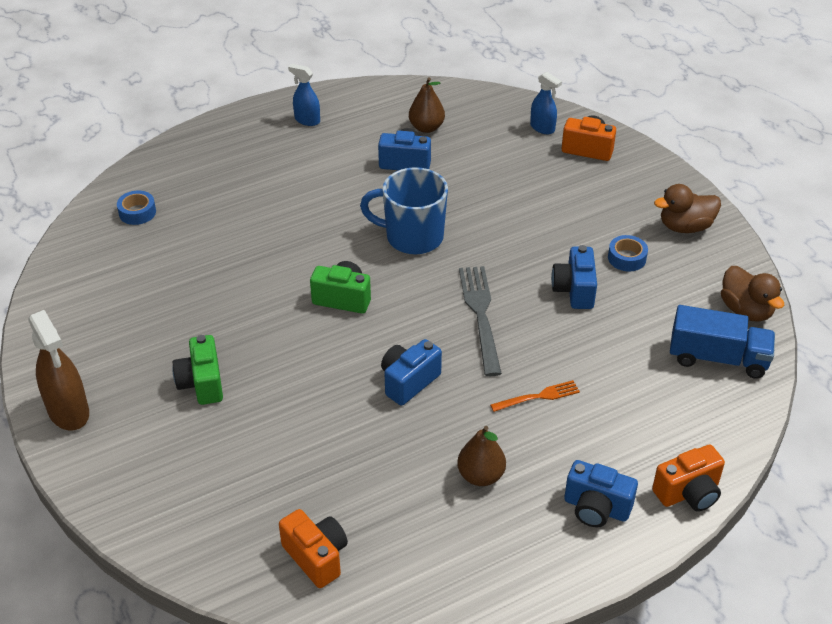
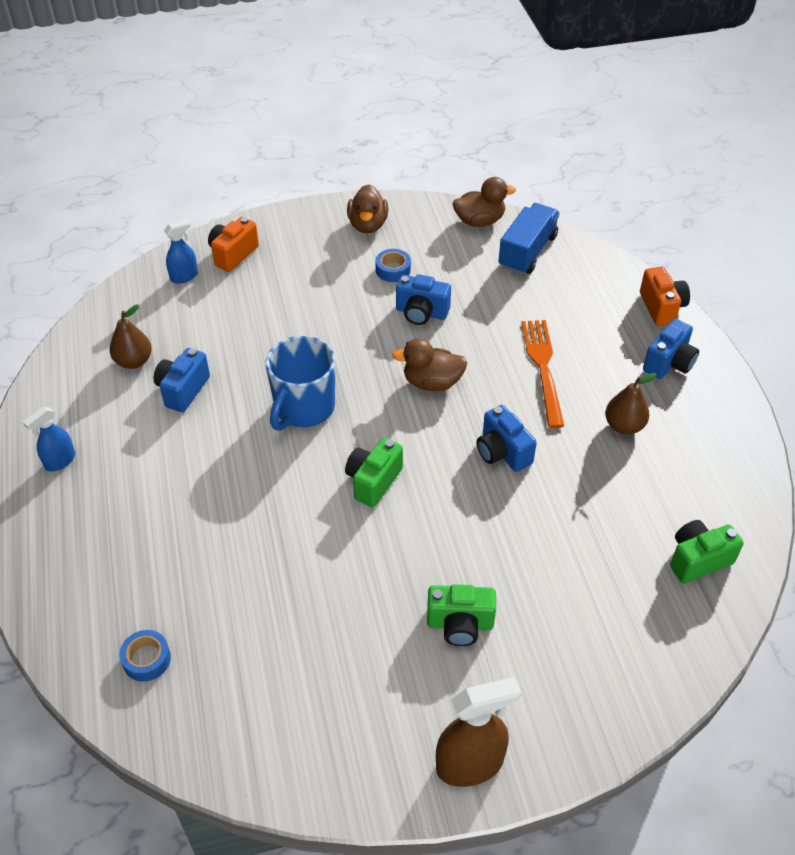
camera: 75 degrees left, 5 degrees up
(316, 557) = (698, 560): orange camera -> green camera
(480, 315) = (432, 382): grey fork -> brown duck
(538, 397) = (543, 368): orange fork -> orange fork, size x1.76

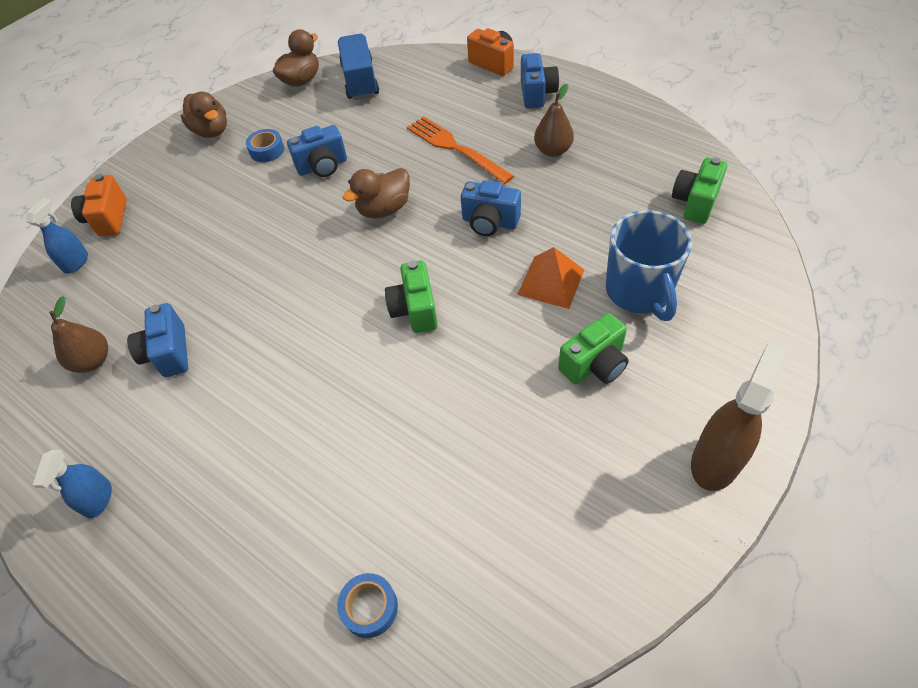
camera: 35 degrees left, 5 degrees up
(303, 408) = (297, 295): blue mug -> blue mug (639, 292)
(498, 536) = (551, 282): none -> orange pyramid

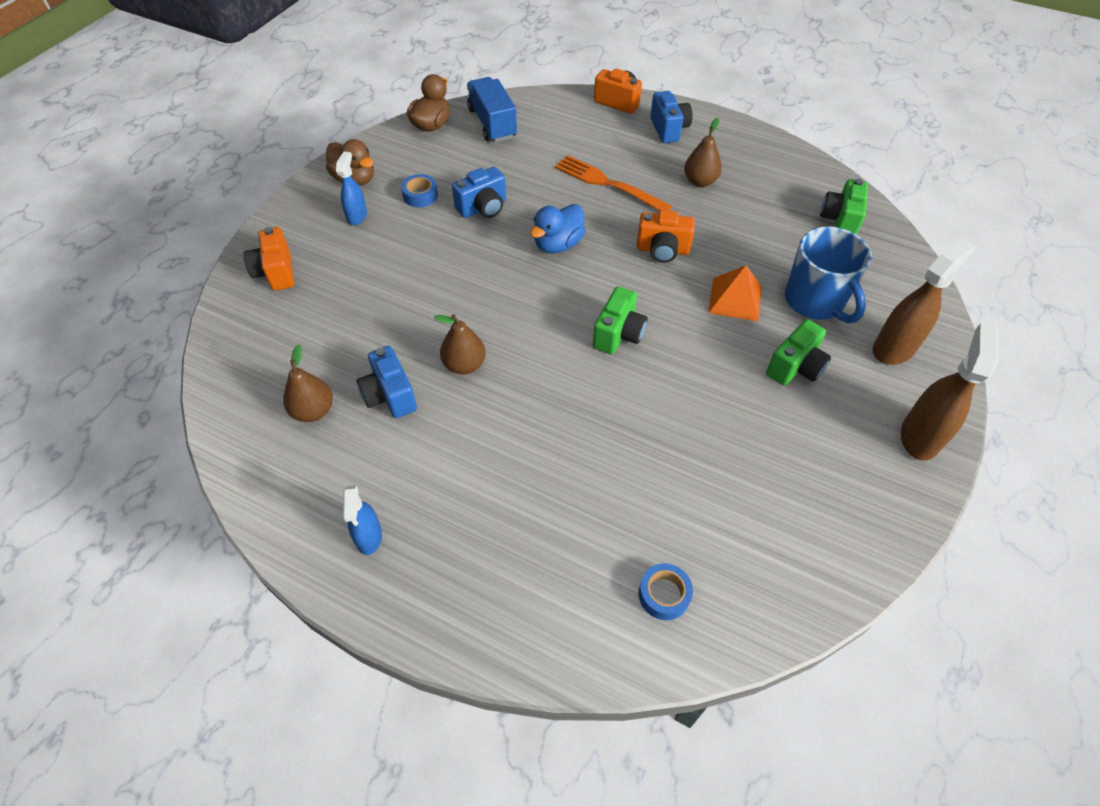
camera: 15 degrees left, 0 degrees up
(76, 262) = (257, 318): blue spray bottle -> blue spray bottle (357, 216)
(250, 328) = (464, 365): none -> brown pear
(384, 209) = (558, 244): brown duck -> blue duck
(415, 310) = (618, 334): green camera -> green camera turned 135 degrees counterclockwise
(490, 222) = (662, 250): blue camera -> orange camera
(715, 353) = (894, 348): none -> brown spray bottle

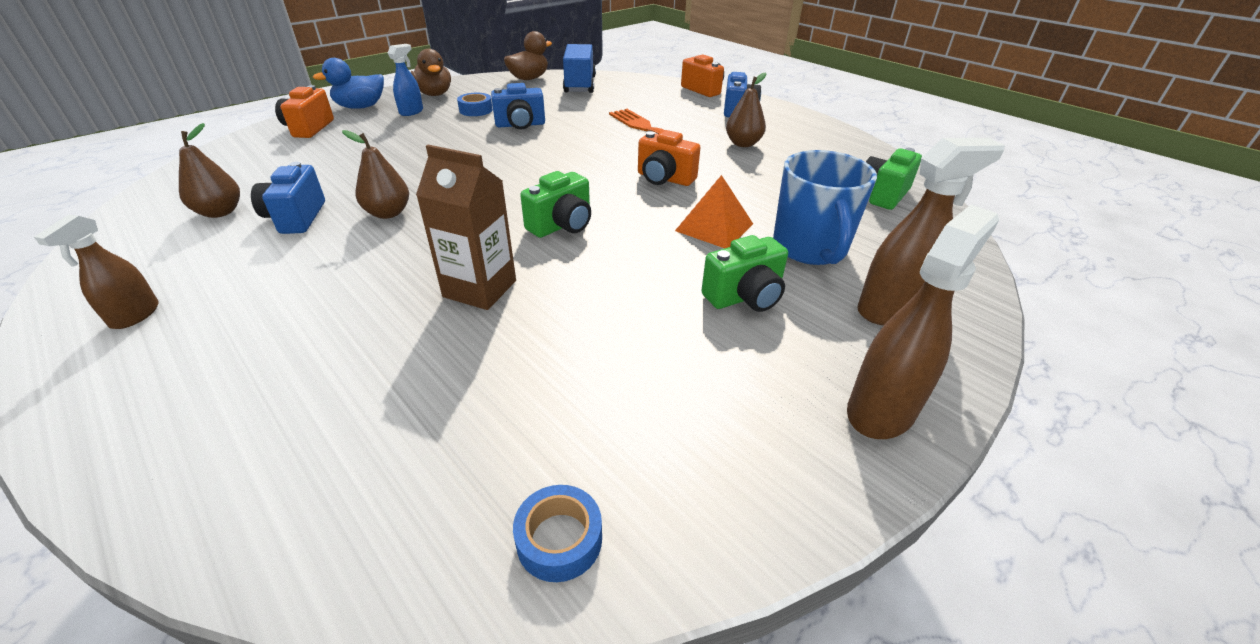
camera: 20 degrees right, 15 degrees down
(369, 537) = (135, 315): blue spray bottle -> brown spray bottle
(558, 244) = (564, 157): blue duck -> blue duck (360, 107)
(607, 422) = (480, 289): none -> brown carton
(664, 594) = (371, 481): blue tape -> blue tape (559, 539)

